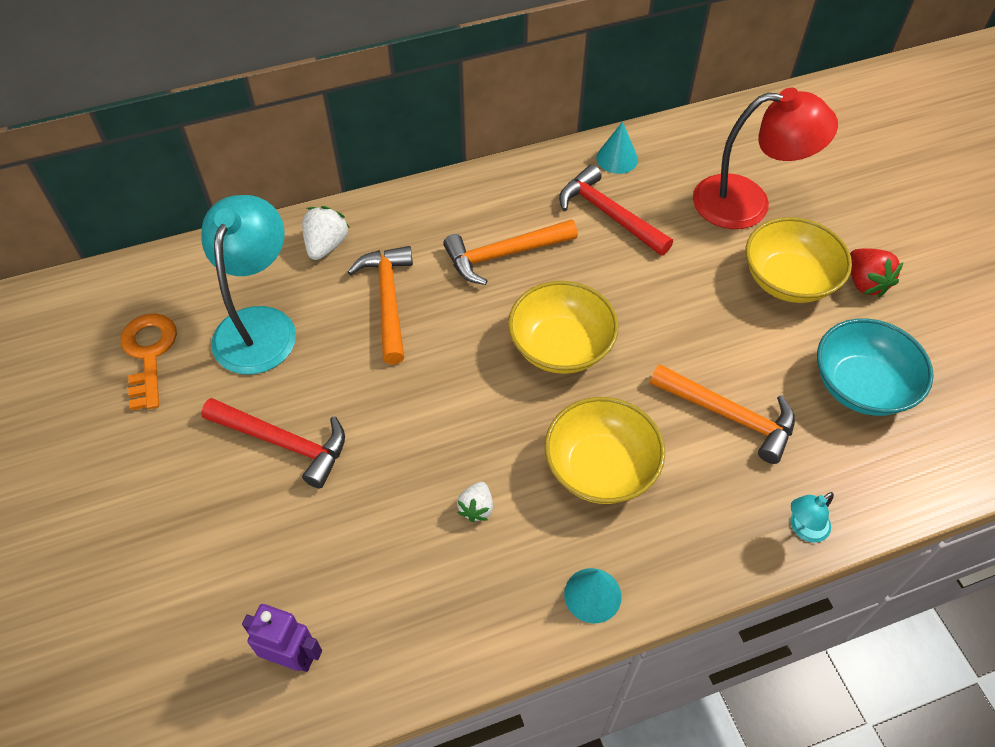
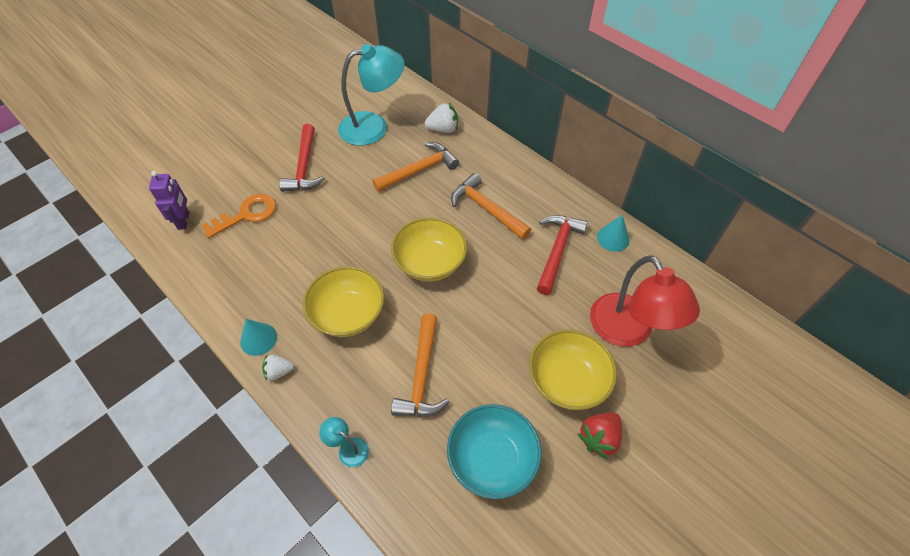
camera: 65 degrees right, 0 degrees up
(149, 354) = (334, 96): orange key -> orange key (247, 215)
(476, 508) = (296, 263): white strawberry -> white strawberry (279, 372)

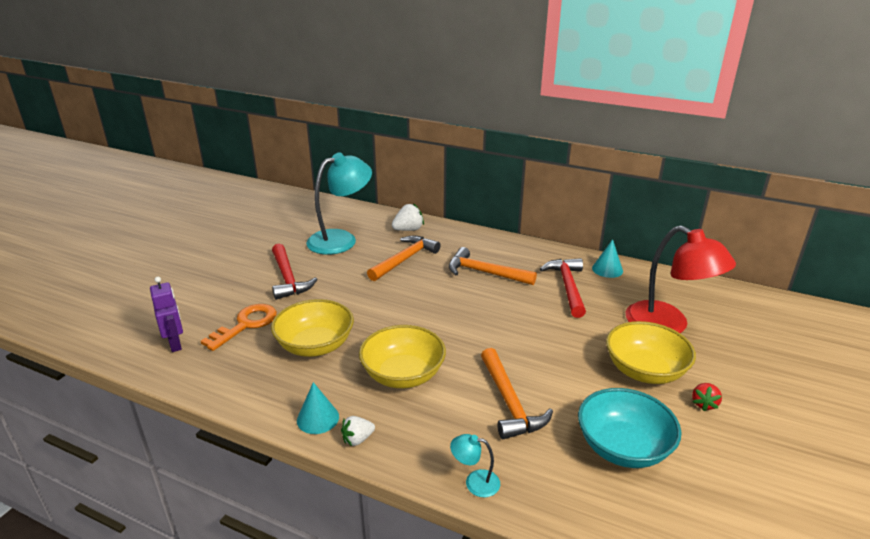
camera: 20 degrees left, 25 degrees down
(430, 262) = (459, 319): yellow bowl -> yellow bowl (315, 345)
(599, 438) = (704, 404): red strawberry -> red strawberry, size x0.66

